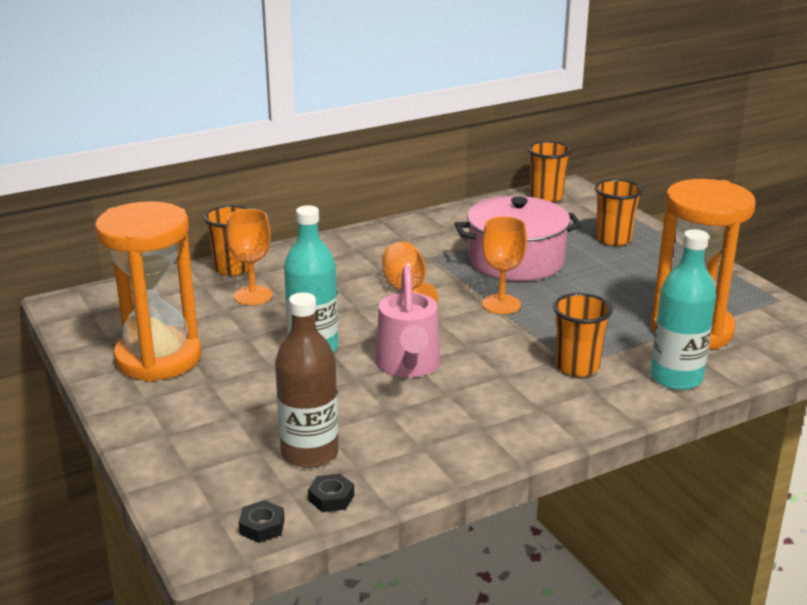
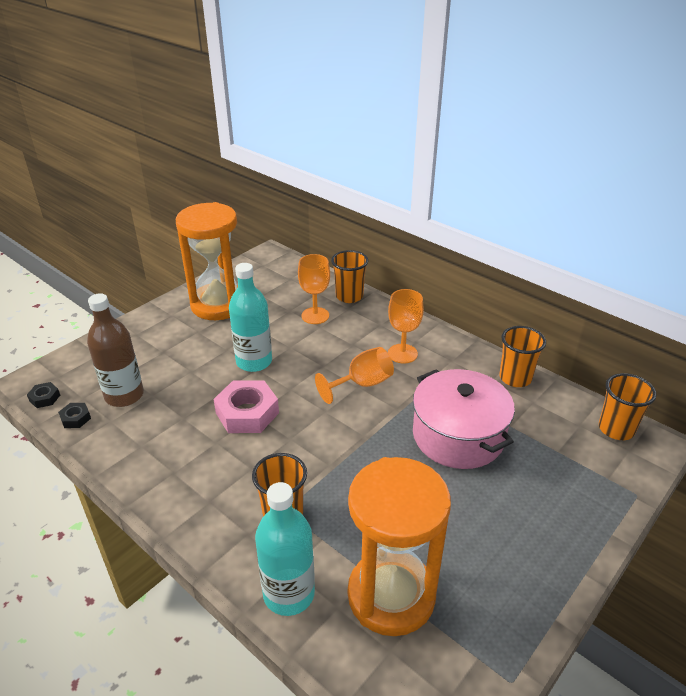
camera: 70 degrees right, 10 degrees up
(408, 366) = (247, 413): pink watering can -> pink nut
(501, 304) = (369, 443): orange goblet -> orange goblet (402, 353)
(613, 239) = (557, 498): orange cup -> orange cup (515, 378)

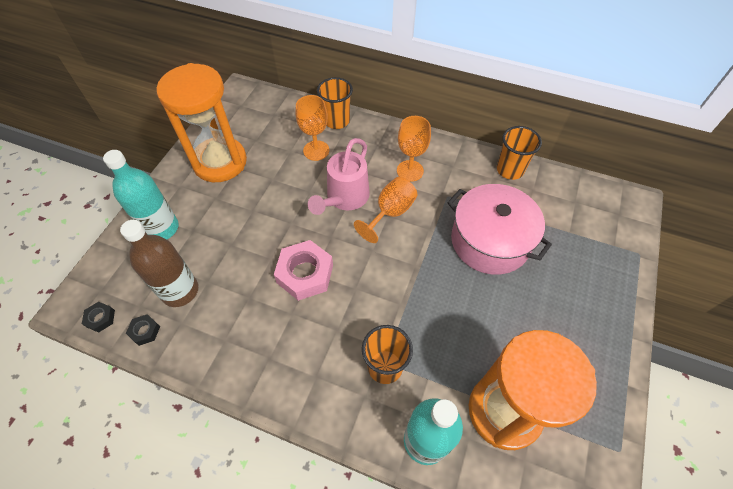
camera: 20 degrees left, 20 degrees up
(254, 362) = (284, 217): turquoise bottle -> turquoise bottle (161, 228)
(321, 361) = (344, 198): none -> pink watering can
(616, 429) = (602, 197): orange cup -> none

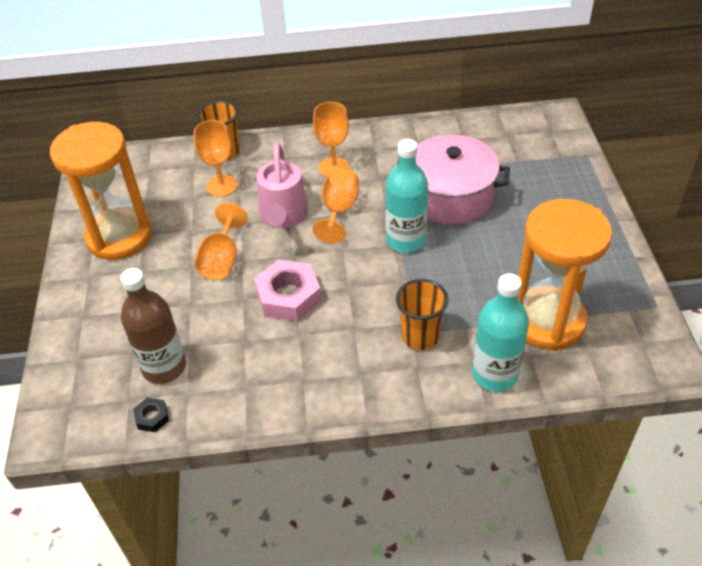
camera: 25 degrees left, 10 degrees down
(100, 318) = (91, 429): black nut -> none
(161, 228) = (98, 322): turquoise bottle -> turquoise bottle (405, 240)
(277, 216) = (222, 260): none -> orange goblet
(510, 170) = (430, 131): orange cup -> none

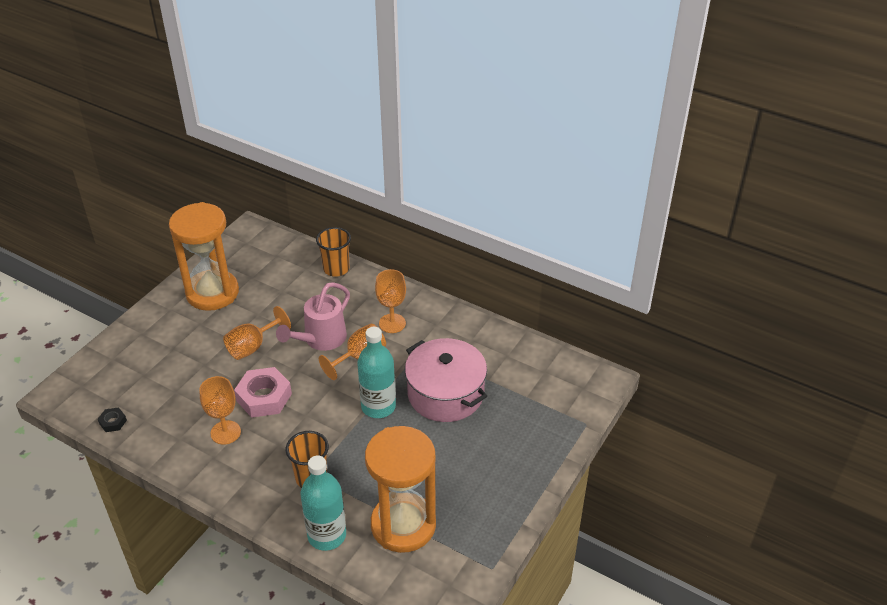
camera: 35 degrees right, 5 degrees down
(164, 367) = (150, 395): brown bottle -> none
(221, 186) = (307, 294): orange goblet -> orange goblet (225, 432)

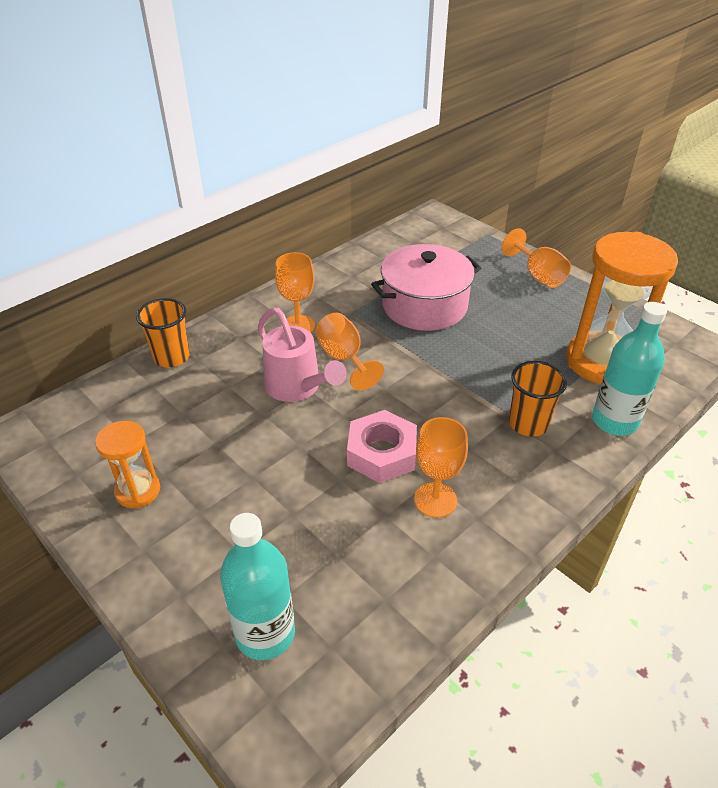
camera: 75 degrees left, 0 degrees up
(113, 422) = (377, 647): black nut -> none
(212, 293) = (138, 491): orange hourglass -> orange hourglass, size x0.52
(252, 346) = (279, 455): orange goblet -> orange goblet (538, 275)
(378, 406) = (428, 355): turquoise bottle -> turquoise bottle (265, 633)

